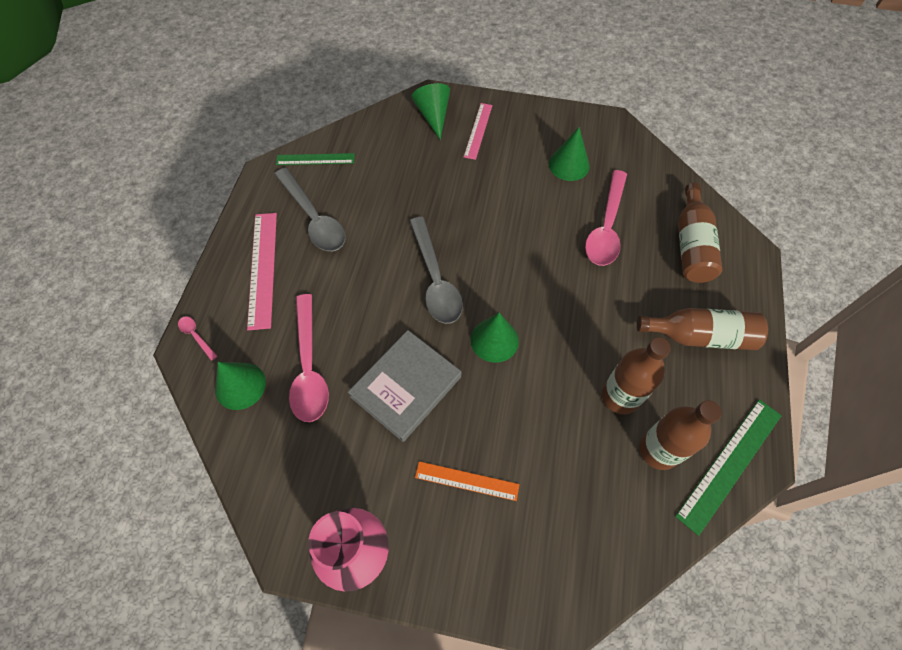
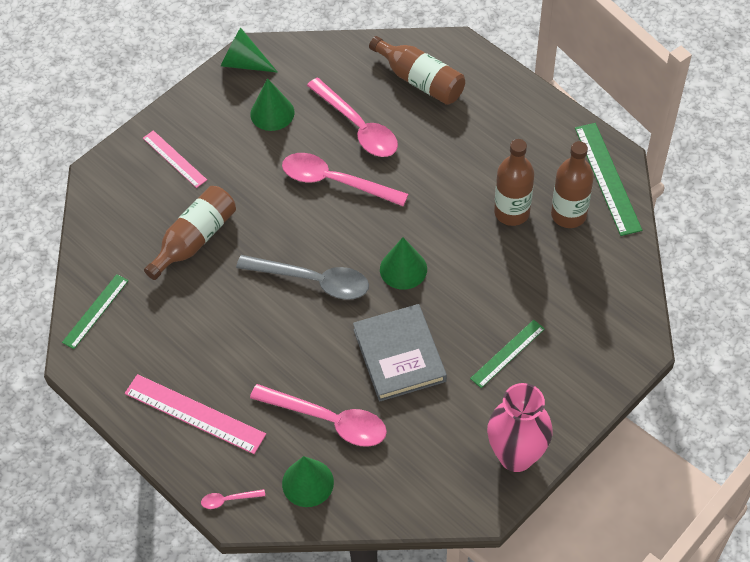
camera: 55 degrees left, 5 degrees down
(313, 218) = (169, 345): grey spoon -> none
(433, 116) = (125, 185): green cone -> green cone (244, 63)
(467, 481) = (507, 353): orange ruler -> green ruler
(541, 241) = (335, 181): none -> pink spoon
(700, 336) = (501, 129): brown bottle -> brown bottle (195, 239)

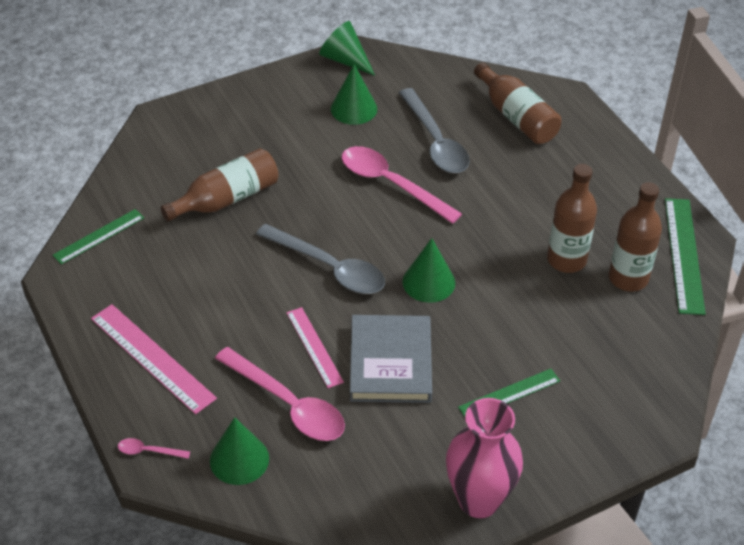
camera: 15 degrees right, 10 degrees down
(174, 159) = (239, 124): pink ruler -> pink ruler (314, 347)
(358, 127) = (435, 141): pink spoon -> grey spoon

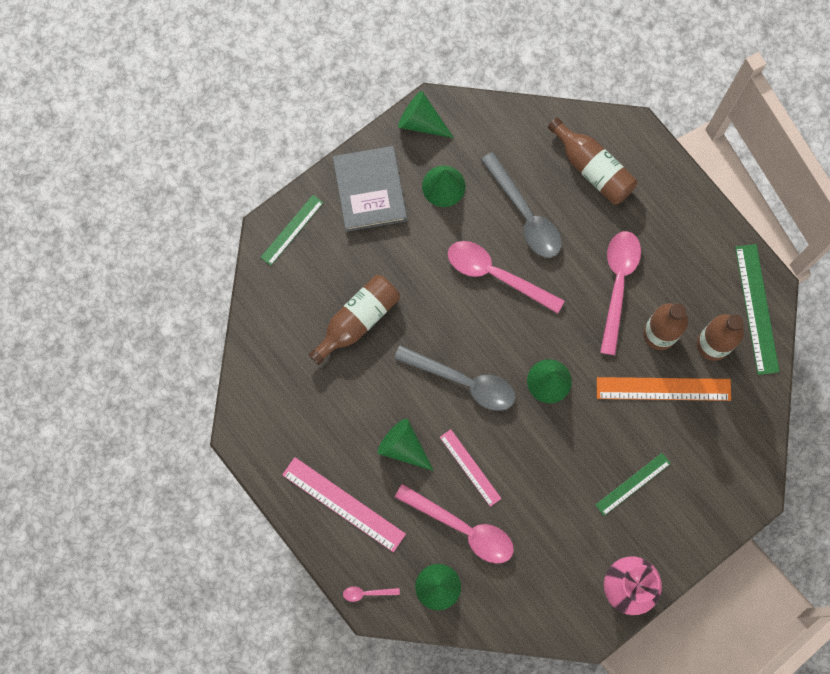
camera: 10 degrees left, 30 degrees up
(99, 236) = (260, 385): green ruler -> green ruler (292, 230)
(241, 315) = (403, 447): none -> green cone
(390, 363) = (534, 471): grey book -> grey book (369, 190)
(526, 211) = (618, 284): none -> pink spoon
(563, 309) = (663, 389): none -> orange ruler

